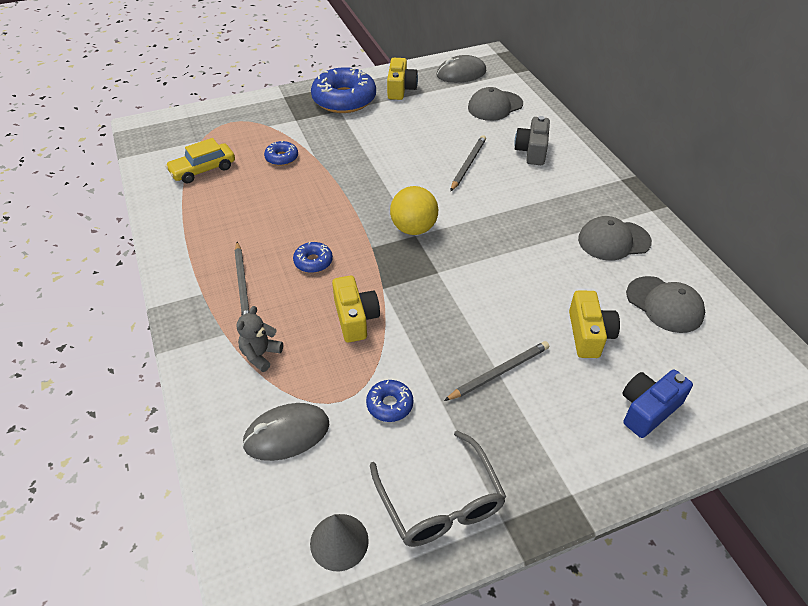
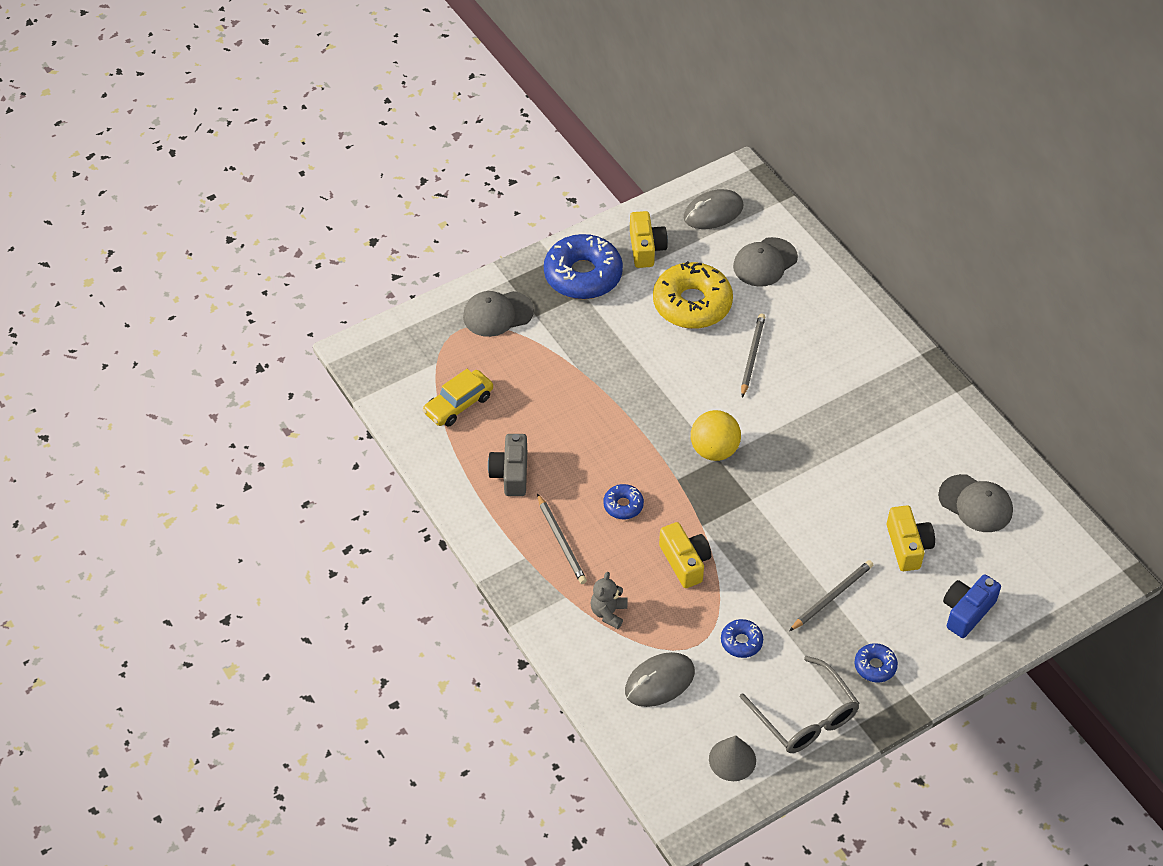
camera: 10 degrees left, 5 degrees up
(282, 158) = (541, 375): blue donut -> blue donut (875, 666)
(426, 125) = (692, 304): none -> yellow donut
(532, 151) = (819, 326): grey camera -> grey camera (511, 473)
(613, 241) = (921, 436): grey cap -> grey cap (497, 314)

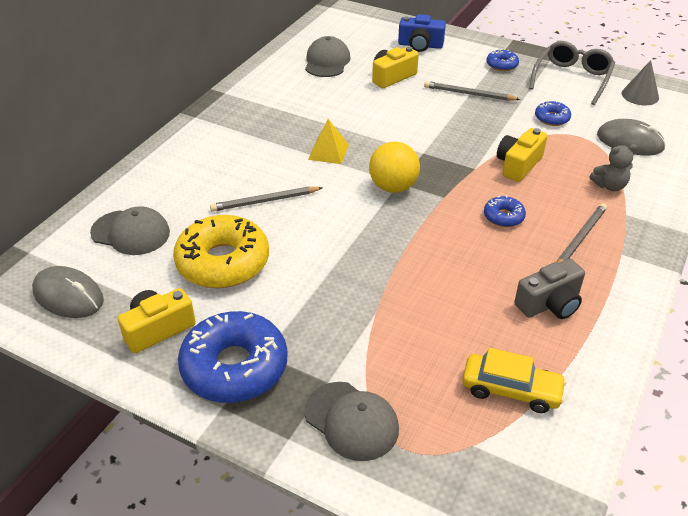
camera: 120 degrees left, 10 degrees down
(798, 429) = (328, 152): none -> yellow pyramid

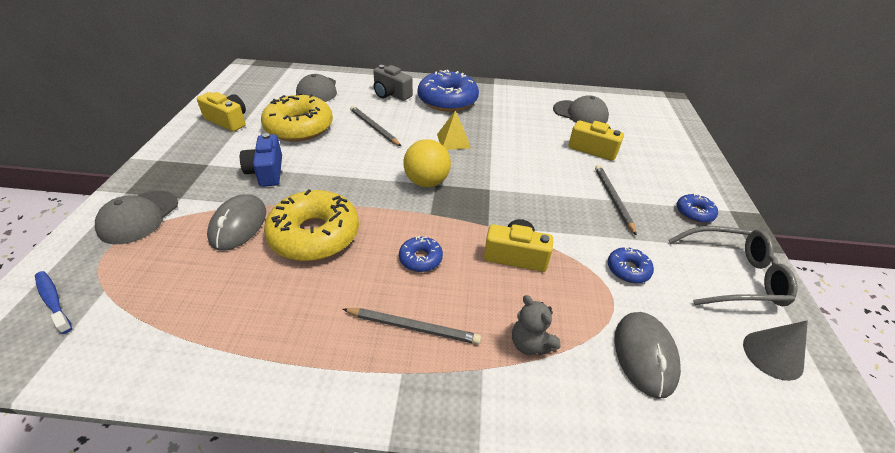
camera: 65 degrees right, 0 degrees up
(68, 296) = (253, 87): grey mouse -> grey mouse (238, 225)
(234, 367) = (194, 156): blue donut -> blue donut (447, 100)
(327, 61) = (580, 113): grey cap -> grey cap turned 45 degrees clockwise
(420, 45) = (665, 154): blue camera -> blue camera (266, 171)
(445, 277) = (315, 235): none -> yellow donut
(476, 488) = (53, 301): none -> blue toothbrush
(511, 390) = (169, 305): yellow car -> none
(550, 304) = (295, 316): grey camera -> grey camera (391, 94)

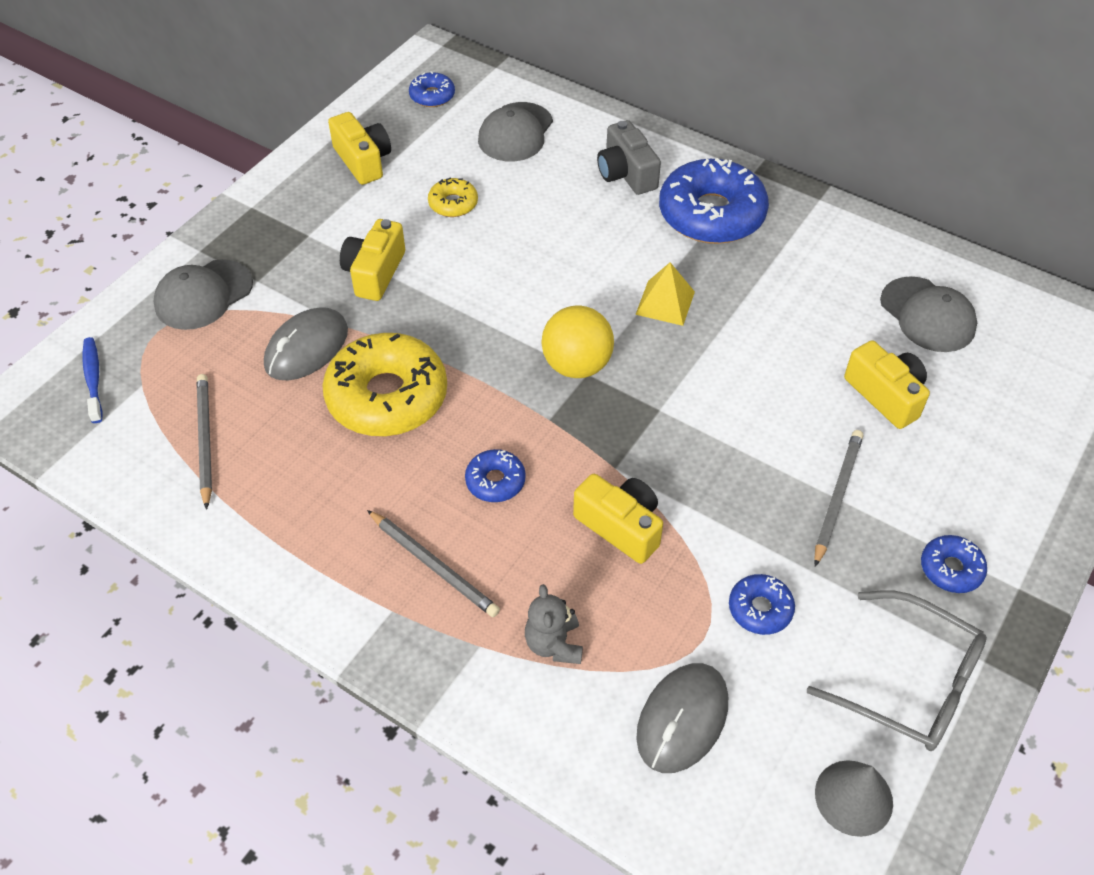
camera: 30 degrees right, 10 degrees up
(257, 85) = (432, 96): none -> blue donut
(266, 171) = (374, 273): blue camera -> yellow camera
(299, 127) = (453, 204): yellow donut -> yellow donut, size x0.47
(374, 128) = (559, 238): grey pencil -> grey pencil (205, 440)

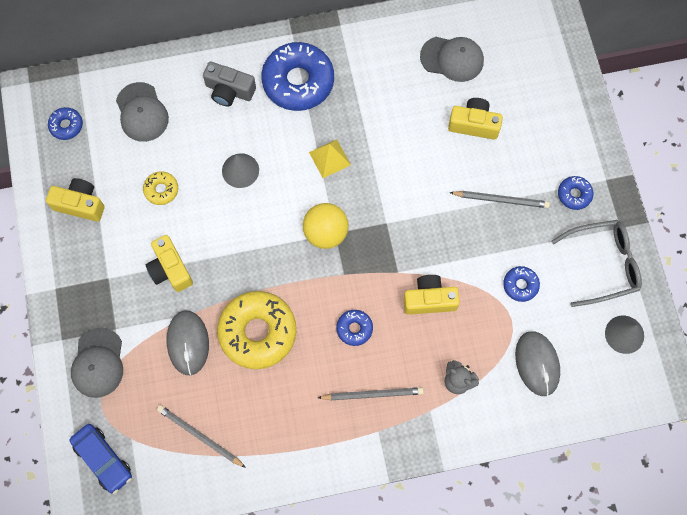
camera: 45 degrees left, 20 degrees up
(93, 379) = (103, 459): blue toothbrush -> blue car
(553, 244) = (240, 170): none -> grey cone
(837, 496) = (501, 200): grey pencil -> grey pencil turned 120 degrees clockwise

